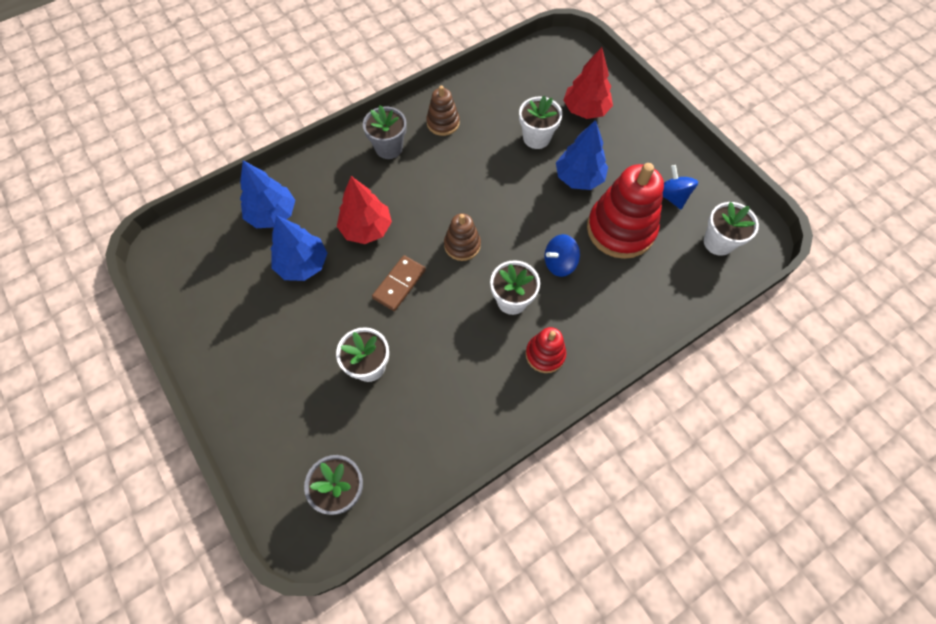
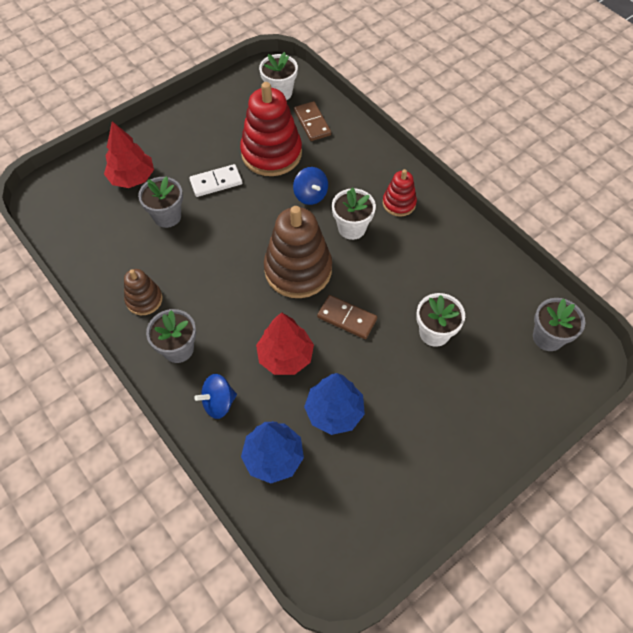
camera: 95 degrees left, 5 degrees down
(462, 245) = (298, 270): brown stacking toy -> brown stacking toy, size x1.90
(536, 138) = (167, 216): white flower pot -> grey flower pot
(579, 178) = (216, 182): blue tree -> white domino
(670, 273) = (312, 123): none -> brown domino
(672, 196) = (235, 119): blue spinning top -> blue spinning top (218, 402)

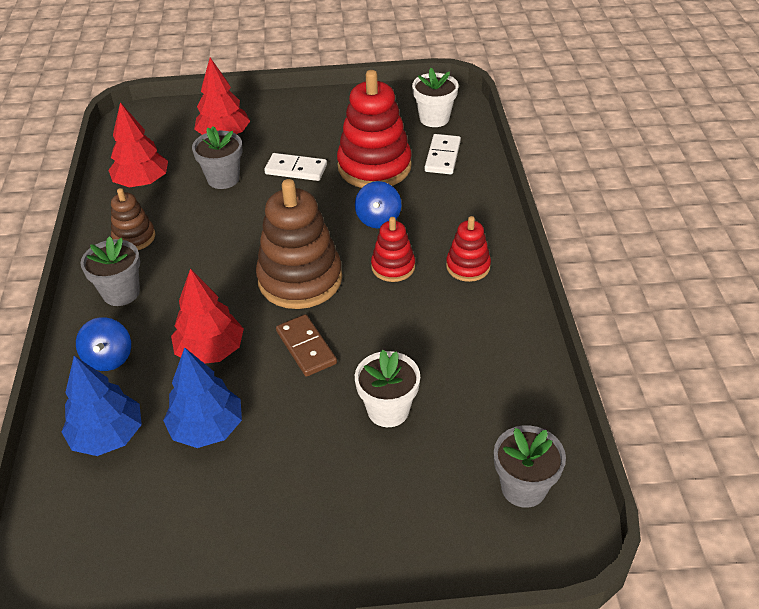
camera: 35 degrees right, 15 degrees down
(104, 250) = (142, 182): none -> red tree
(218, 402) = (109, 358): blue spinning top -> blue spinning top turned 105 degrees counterclockwise
(312, 123) = (442, 156): brown domino -> white domino
(352, 228) = (393, 267): white flower pot -> red stacking toy

